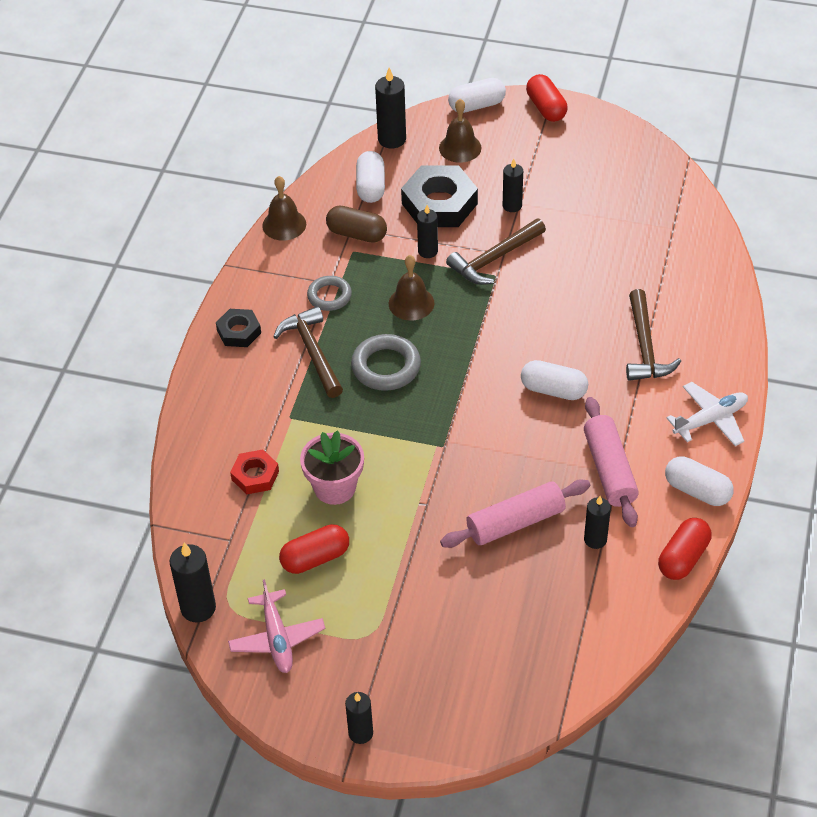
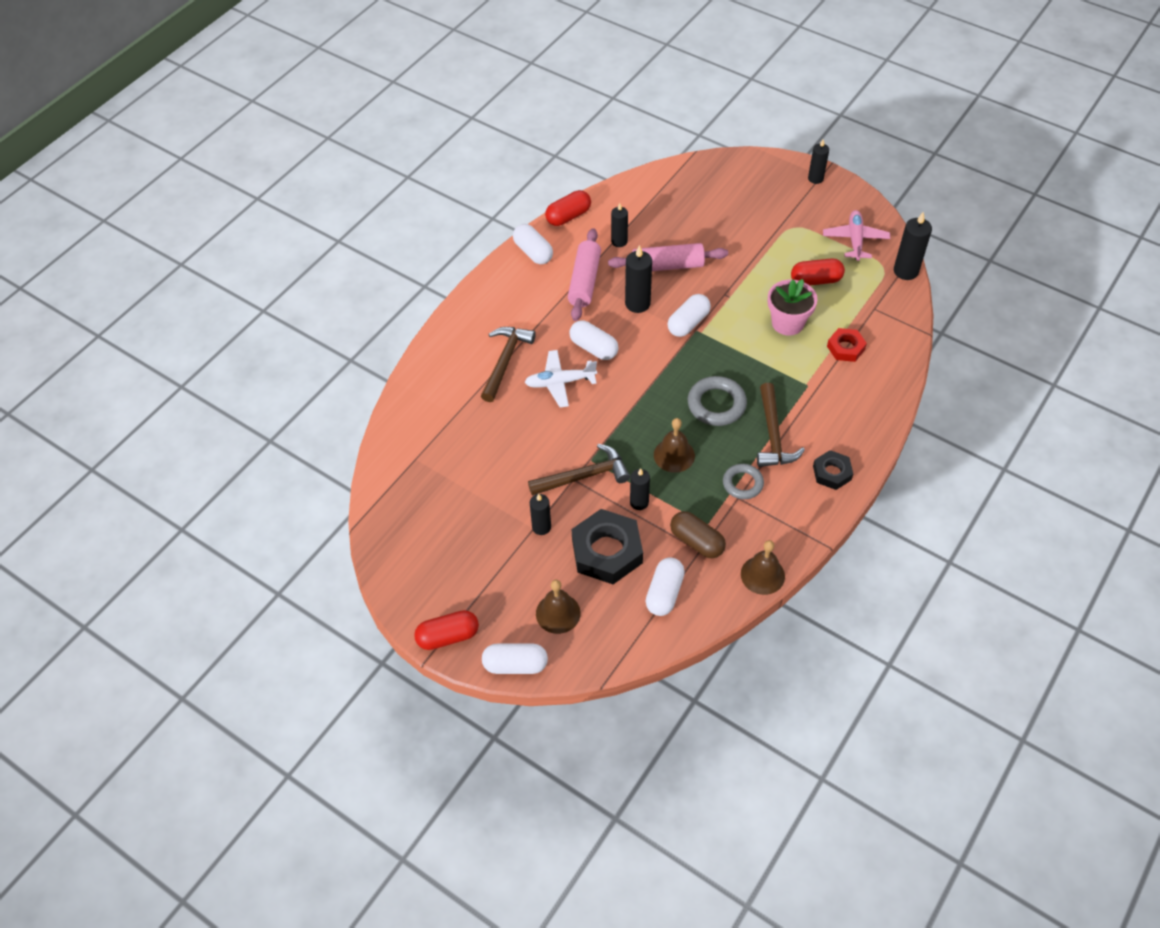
camera: 160 degrees left, 5 degrees up
(392, 139) = (621, 648): black candle -> black candle (637, 303)
(456, 452) = (688, 323): none -> white capsule
(546, 108) = (448, 636): red capsule -> red capsule turned 75 degrees clockwise
(710, 420) = (493, 294): white plane -> white plane (560, 382)

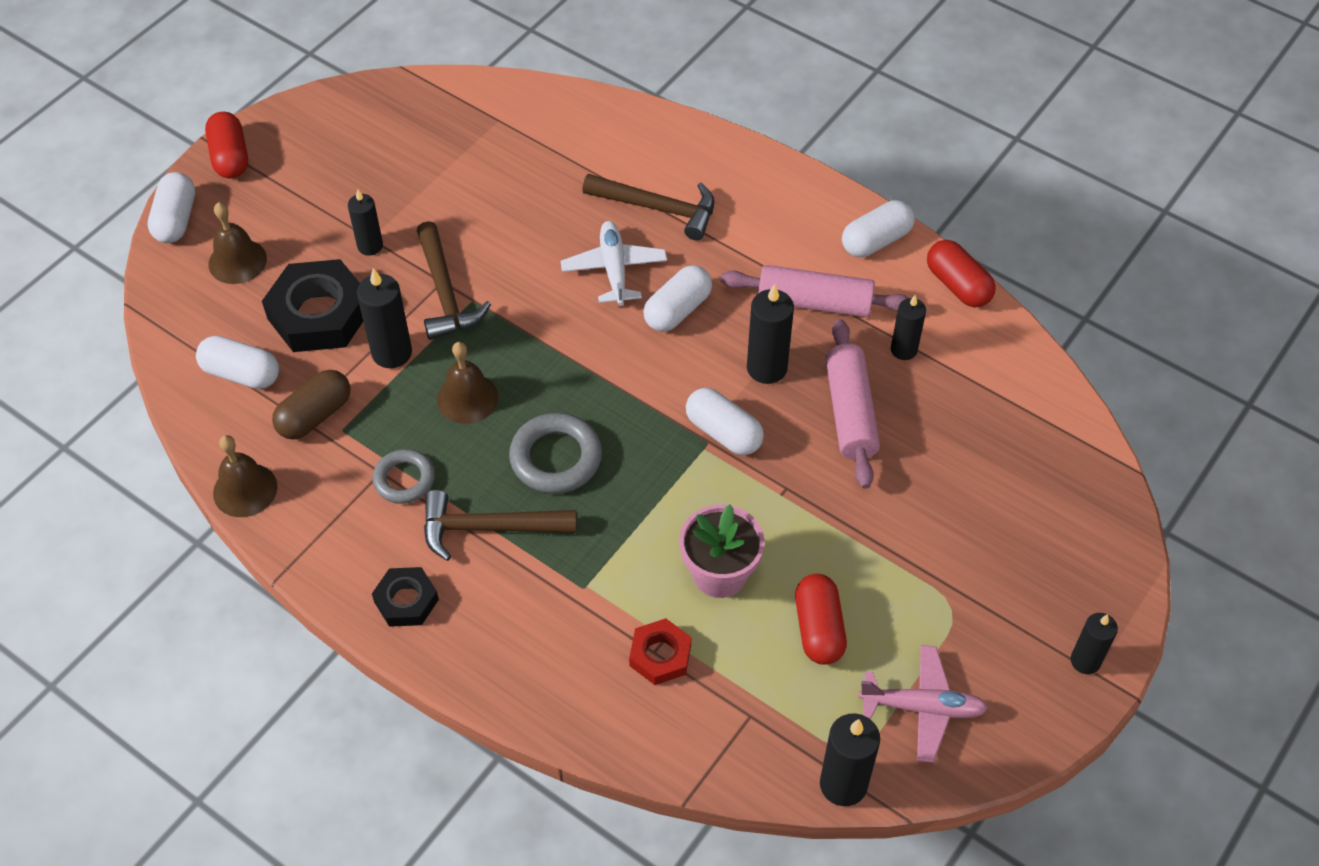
camera: 90 degrees right, 0 degrees up
(639, 502) = (392, 353): black candle -> black candle, size x1.50

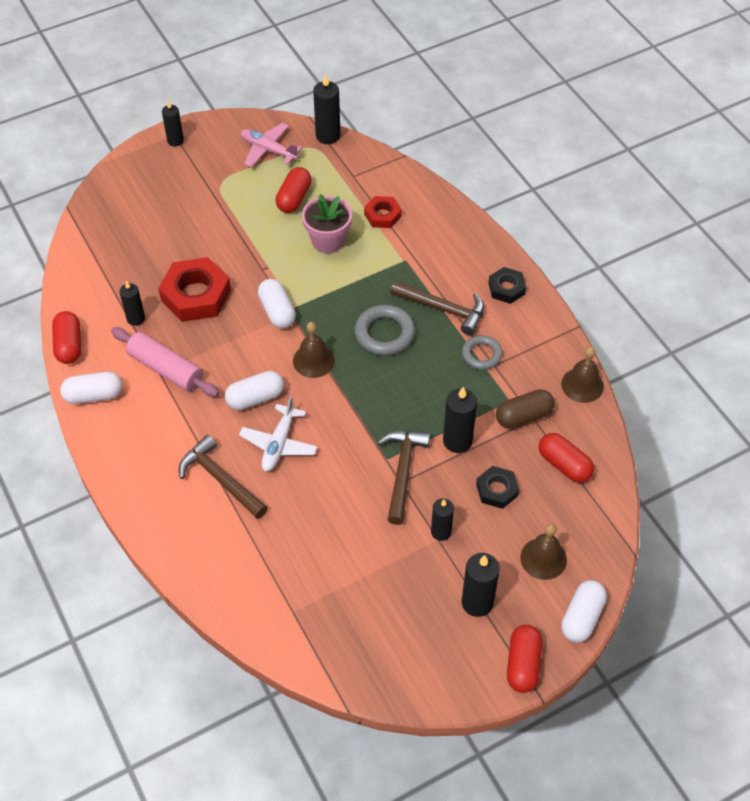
camera: 155 degrees left, 0 degrees up
(241, 373) = (564, 465): white capsule -> red capsule
(319, 314) = (497, 490): black nut -> black nut, size x0.56
(467, 398) = (421, 391): brown bell -> brown bell (313, 360)
(767, 368) = (225, 339): black candle -> black candle (477, 602)
(850, 412) = (196, 295): pink rolling pin -> red nut

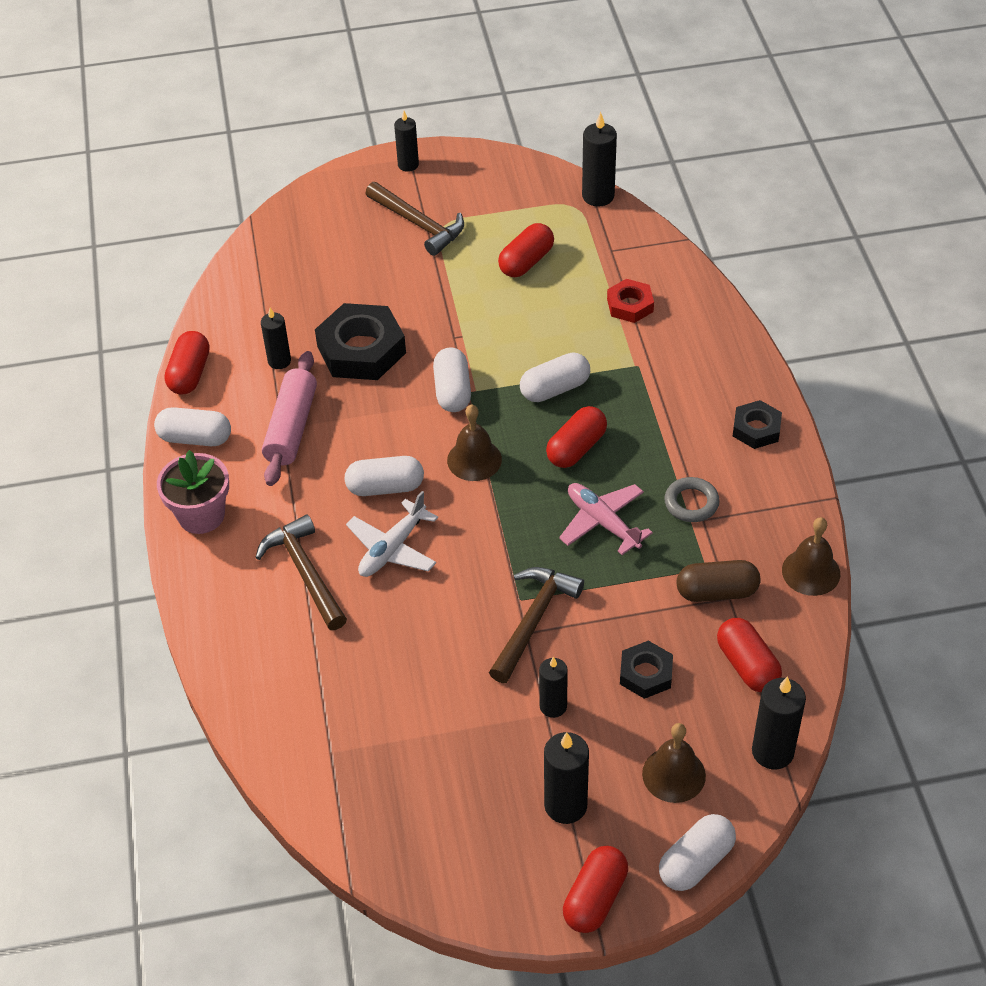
camera: 20 degrees right, 5 degrees down
(166, 369) = (291, 427): pink rolling pin -> pink rolling pin turned 45 degrees clockwise
(196, 295) = (361, 350): red nut -> black nut
(268, 150) = (517, 198): pink plane -> pink plane (602, 522)
(328, 240) = (549, 321): pink flower pot -> pink flower pot (201, 515)
(352, 292) = (555, 389): none -> white capsule
(384, 334) = (576, 448): grey ring -> red capsule
(443, 309) = (663, 435): brown hammer -> brown hammer (418, 224)
(457, 441) = (618, 601): black candle -> black candle (772, 752)

